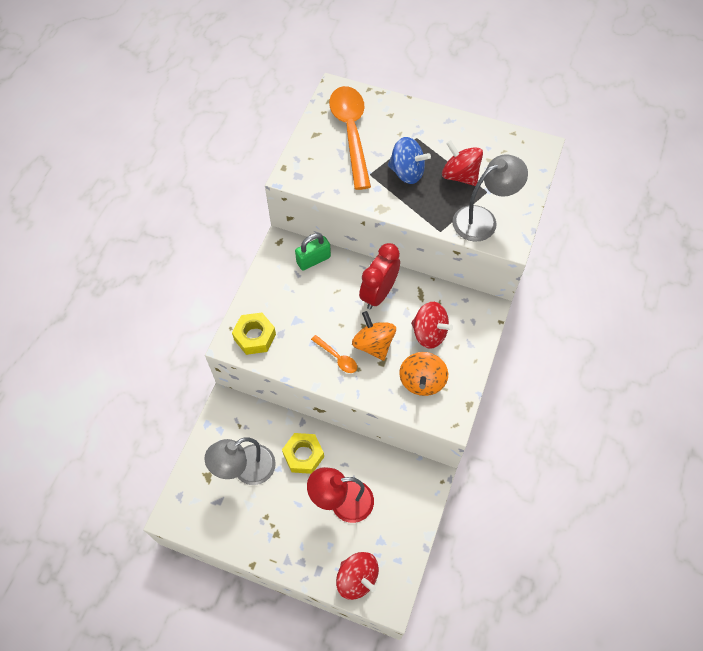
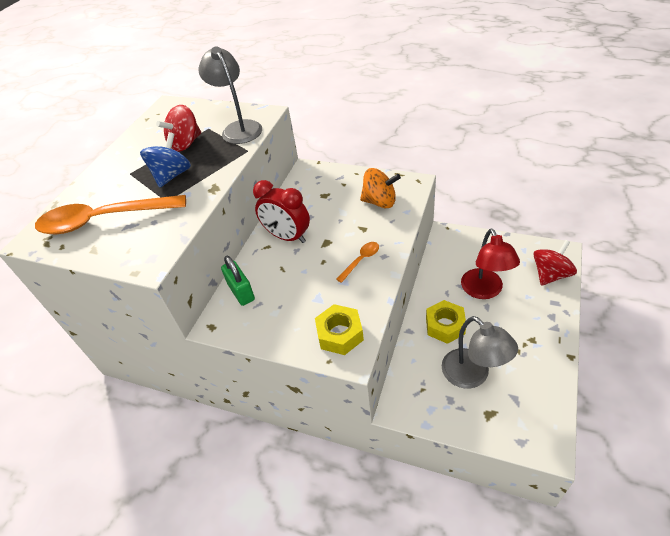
camera: 85 degrees left, 15 degrees down
(373, 344) = (344, 236): orange spinning top -> none
(429, 333) = (331, 200): red spinning top -> none

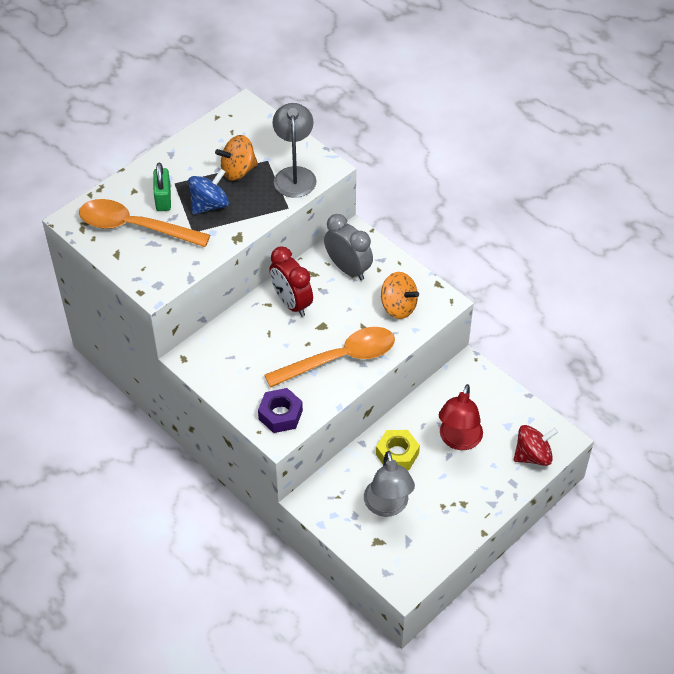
camera: 20 degrees right, 5 degrees up
(186, 143) = (238, 171): red spinning top -> orange spinning top
(241, 292) = (223, 338): green padlock -> green padlock (163, 199)
(318, 193) = (348, 269): none -> grey clock
(340, 334) = (280, 415): yellow nut -> purple nut
(361, 260) = (340, 359): orange spoon -> orange spoon, size x2.30

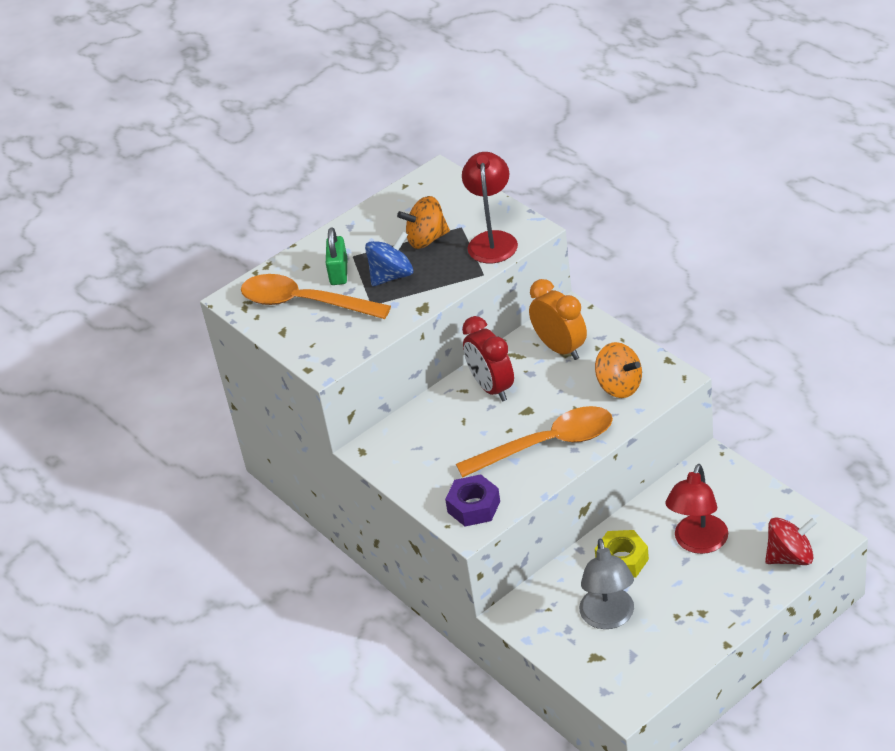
camera: 10 degrees right, 10 degrees down
(294, 175) = (492, 240): grey lamp -> red lamp
(348, 269) = (560, 348): grey clock -> orange clock

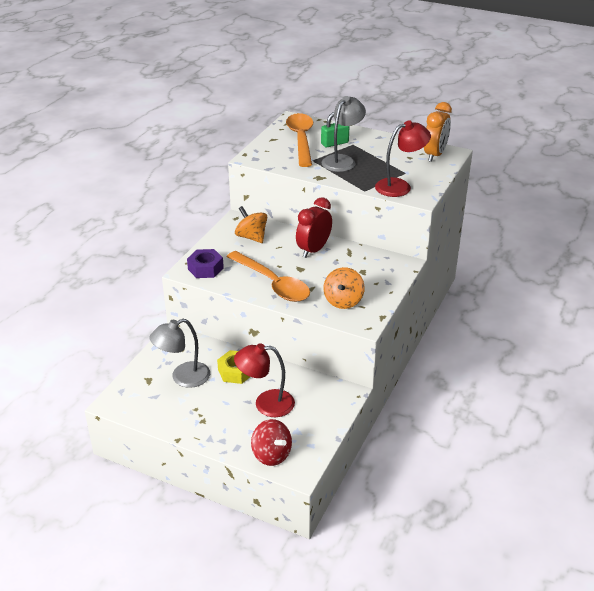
camera: 60 degrees right, 5 degrees down
(392, 276) = (342, 160): blue spinning top -> grey lamp
(426, 239) = (384, 164): orange spinning top -> orange spinning top (251, 237)
(560, 348) = (366, 268): orange clock -> orange clock (435, 155)

